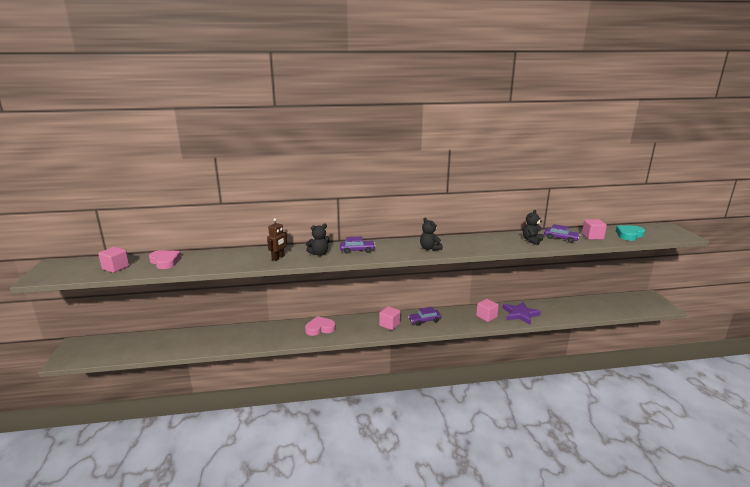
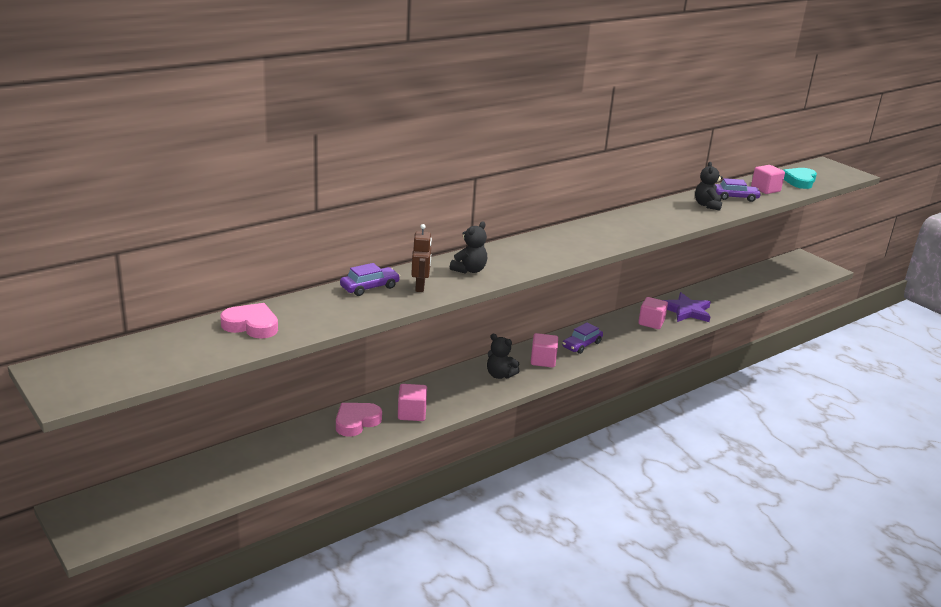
camera: 30 degrees left, 5 degrees up
(116, 268) = (182, 351): pink cube -> pink cube (412, 413)
(320, 328) = (454, 388): pink heart -> pink heart (356, 422)
(357, 250) = (514, 256): purple car -> purple car (369, 287)
(429, 248) = (603, 237): black teddy bear -> black teddy bear (500, 375)

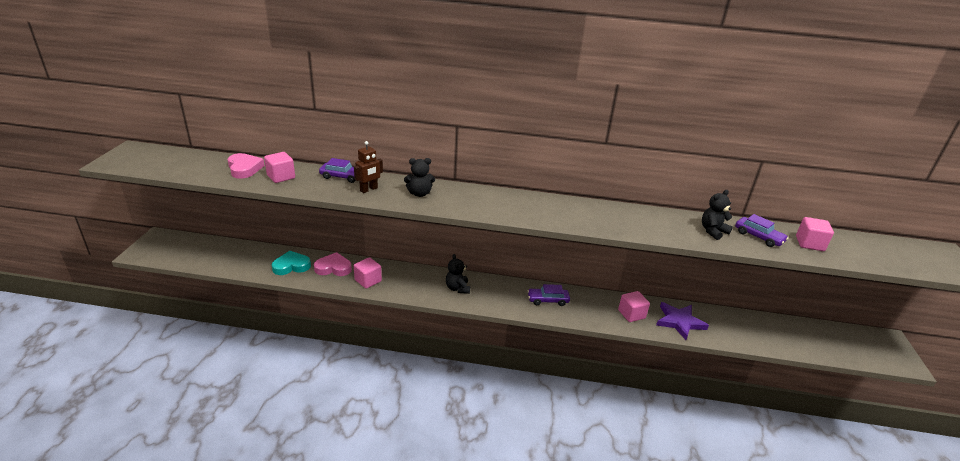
camera: 45 degrees right, 5 degrees up
(543, 360) = (501, 295): pink cube -> pink cube (281, 177)
(799, 181) = (870, 252): turquoise heart -> turquoise heart (291, 266)

